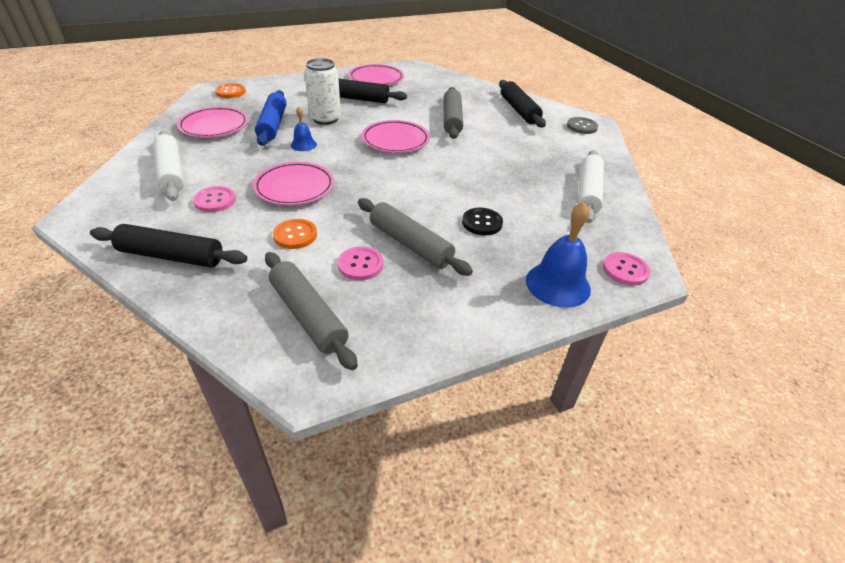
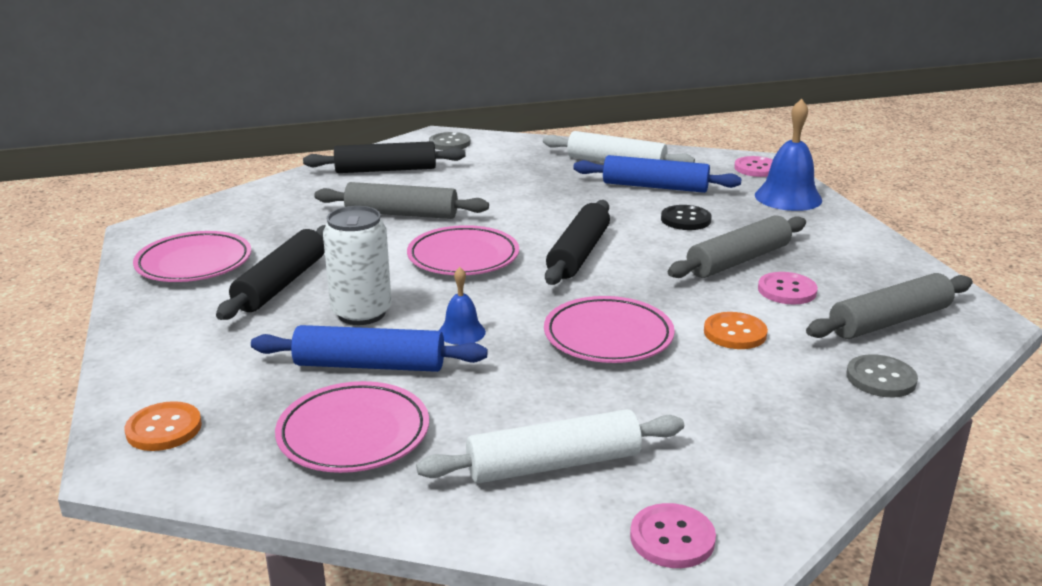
camera: 80 degrees left, 15 degrees down
(171, 256) = (809, 429): black rolling pin -> black rolling pin (578, 254)
(215, 200) = (651, 405): pink button -> pink button (672, 538)
(222, 296) = (881, 378): none -> grey button
(544, 210) = (655, 187): none -> blue rolling pin

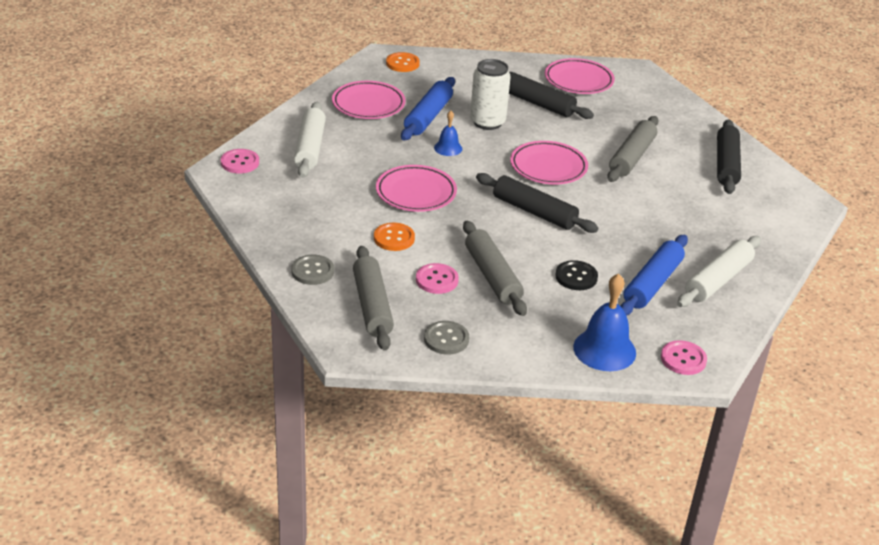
camera: 105 degrees right, 10 degrees up
(449, 143) = (788, 205): grey button -> grey button (446, 339)

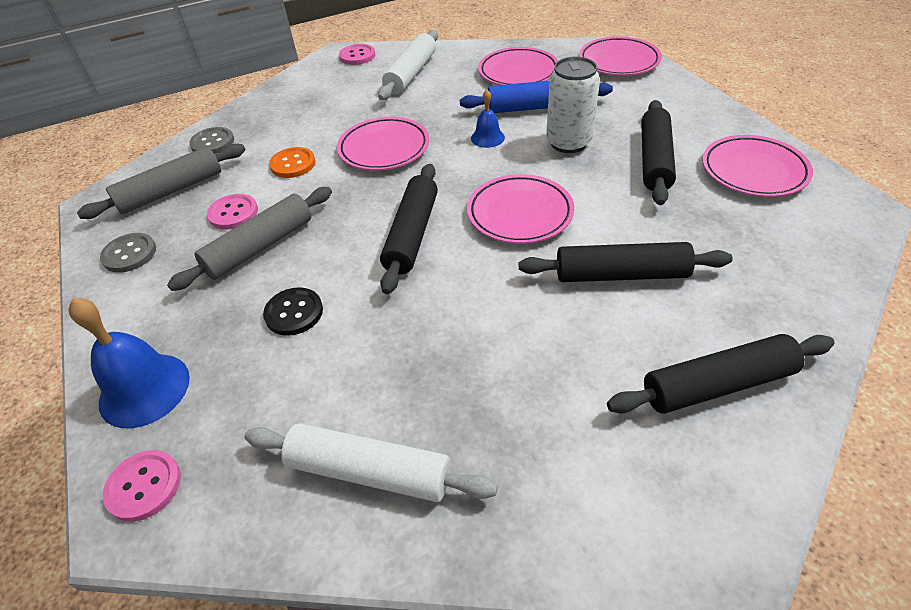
camera: 70 degrees right, 10 degrees up
(310, 147) = (411, 74): white rolling pin -> white rolling pin turned 45 degrees counterclockwise
(402, 63) = (619, 61): orange button -> pink plate
(632, 157) = (621, 274): grey rolling pin -> black rolling pin
(652, 283) = (318, 393): blue rolling pin -> none

